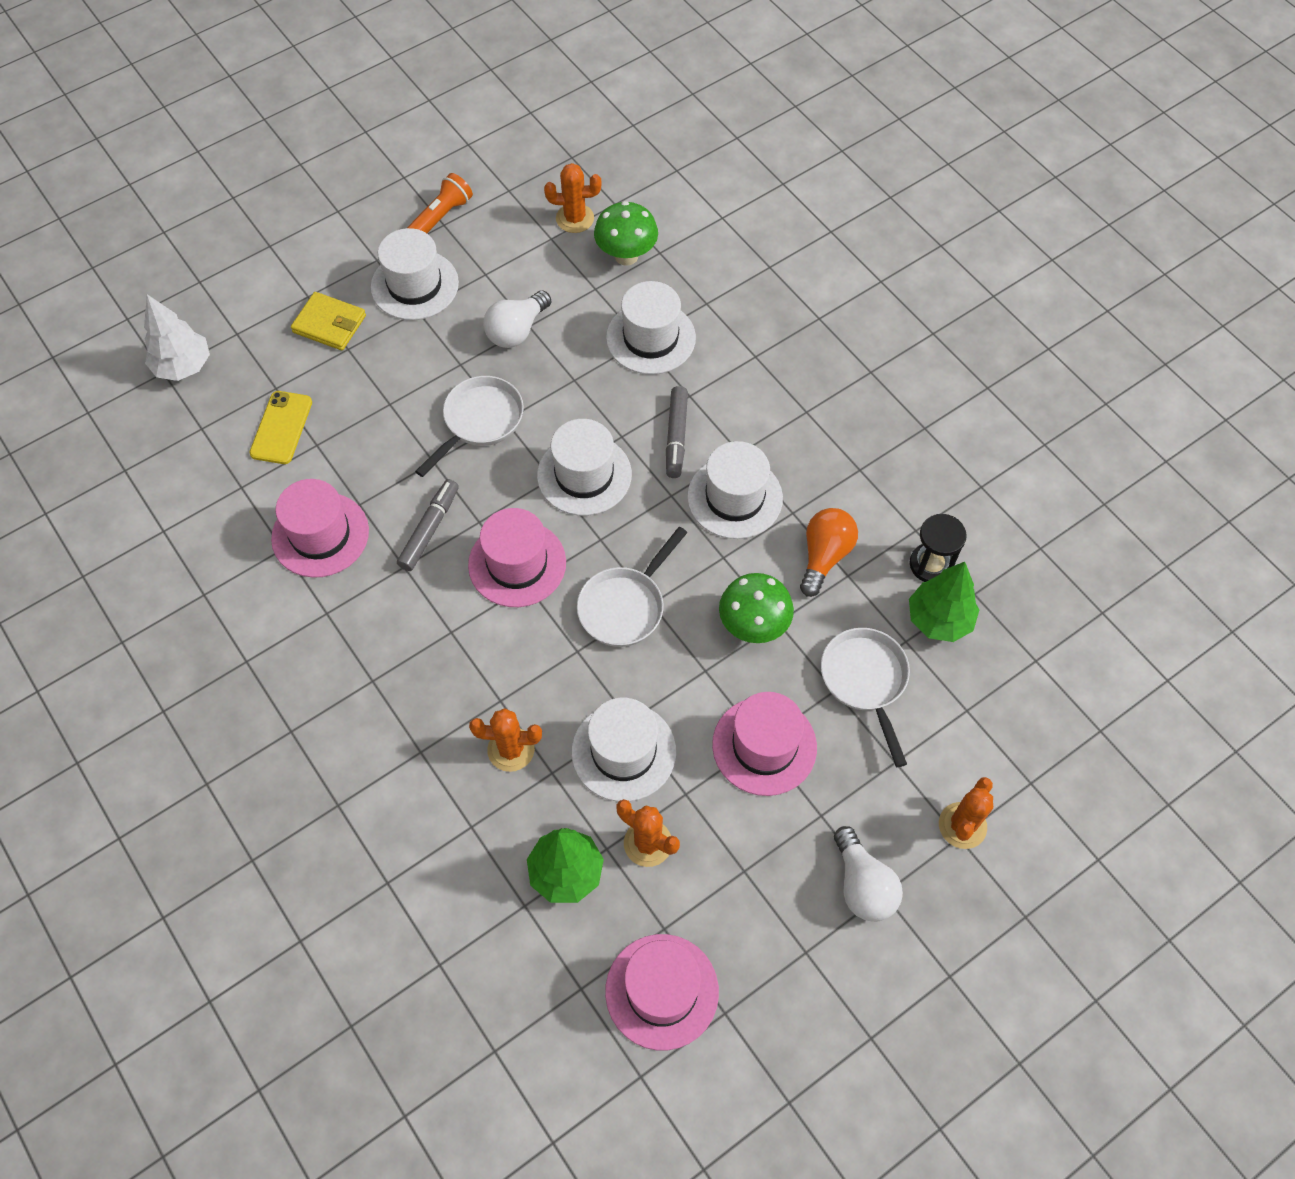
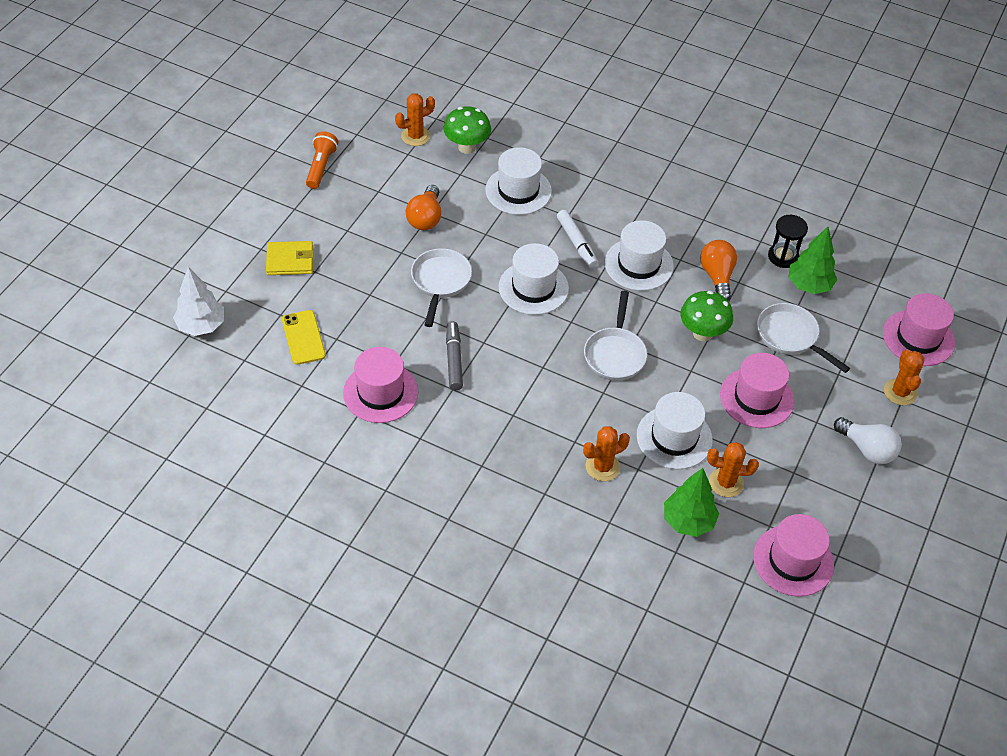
camera: 30 degrees left, 10 degrees down
(414, 285) = (333, 215): white hat -> none
(517, 330) = (425, 218): white light bulb -> orange light bulb
(517, 564) = (527, 357): pink hat -> pink hat (918, 338)
(676, 436) = (576, 243): grey marker -> white marker

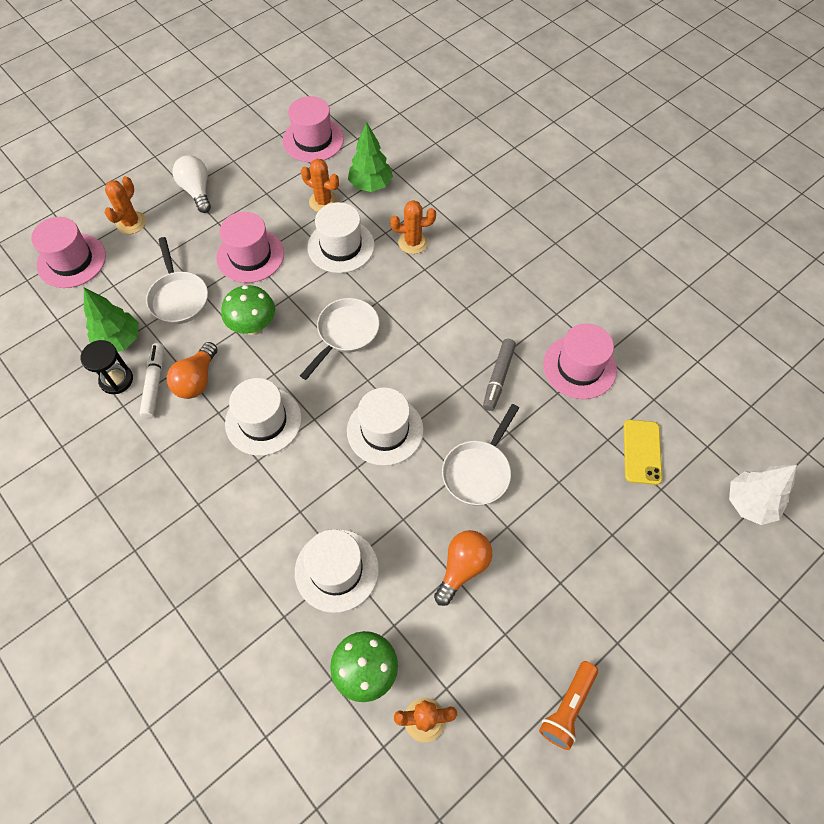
camera: 155 degrees left, 10 degrees up
(290, 260) = (638, 560): yellow wallet -> none
(576, 243) = (311, 470): white marker -> white marker (154, 383)

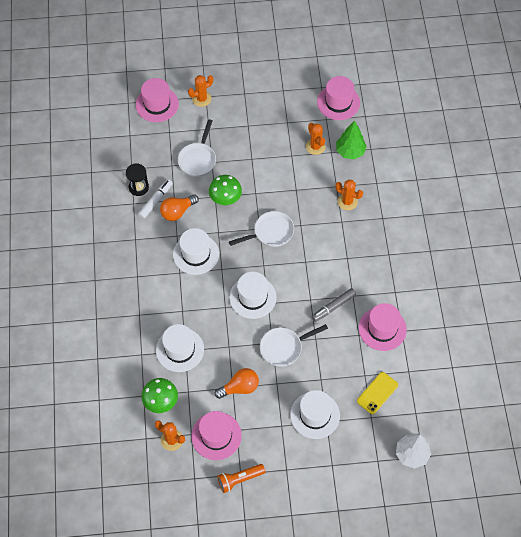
camera: 35 degrees right, 0 degrees up
(119, 341) = (153, 166): green tree -> none
(197, 191) = (249, 99): white light bulb -> none
(250, 255) = (252, 156): pink hat -> pink hat (216, 436)
(341, 246) = (305, 180): white hat -> white hat (315, 415)

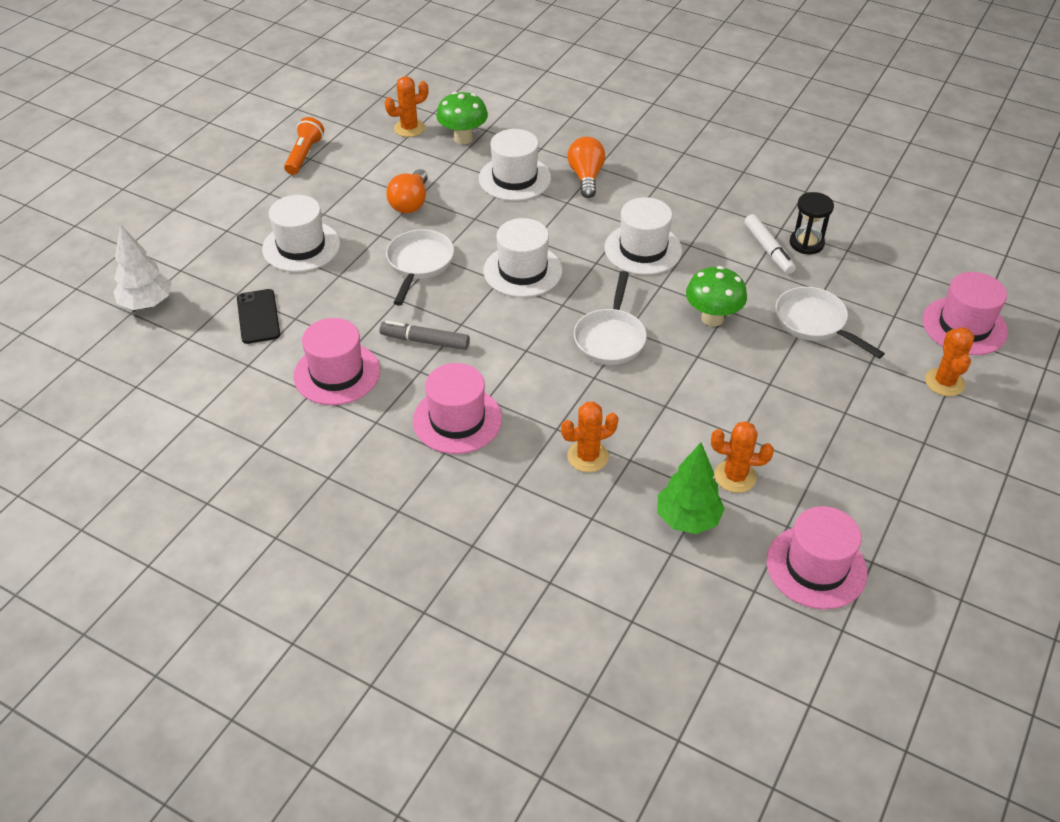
camera: 125 degrees right, 15 degrees down
(177, 212) = (731, 262): orange light bulb -> orange light bulb (586, 177)
(216, 436) = (374, 160): pink hat -> pink hat (457, 420)
(333, 307) = (425, 341): grey marker -> grey marker turned 75 degrees counterclockwise
(377, 393) = (258, 317): yellow phone -> black phone

